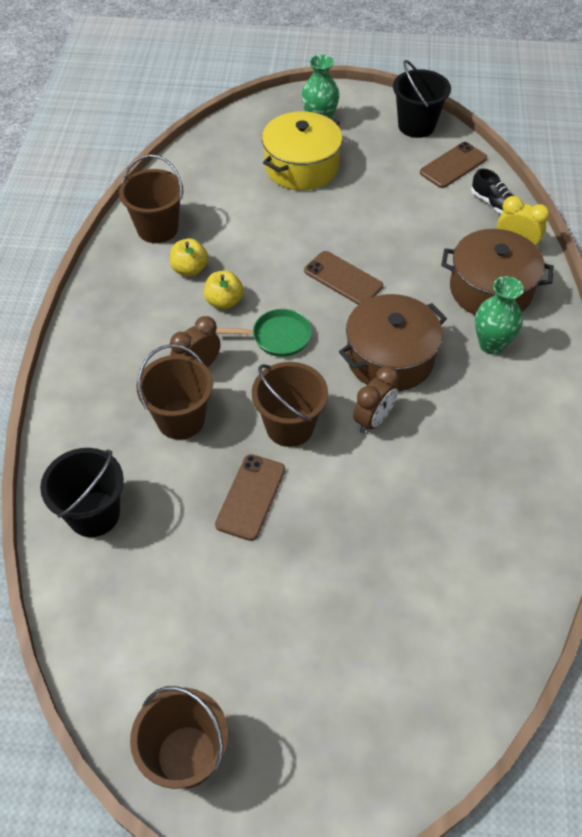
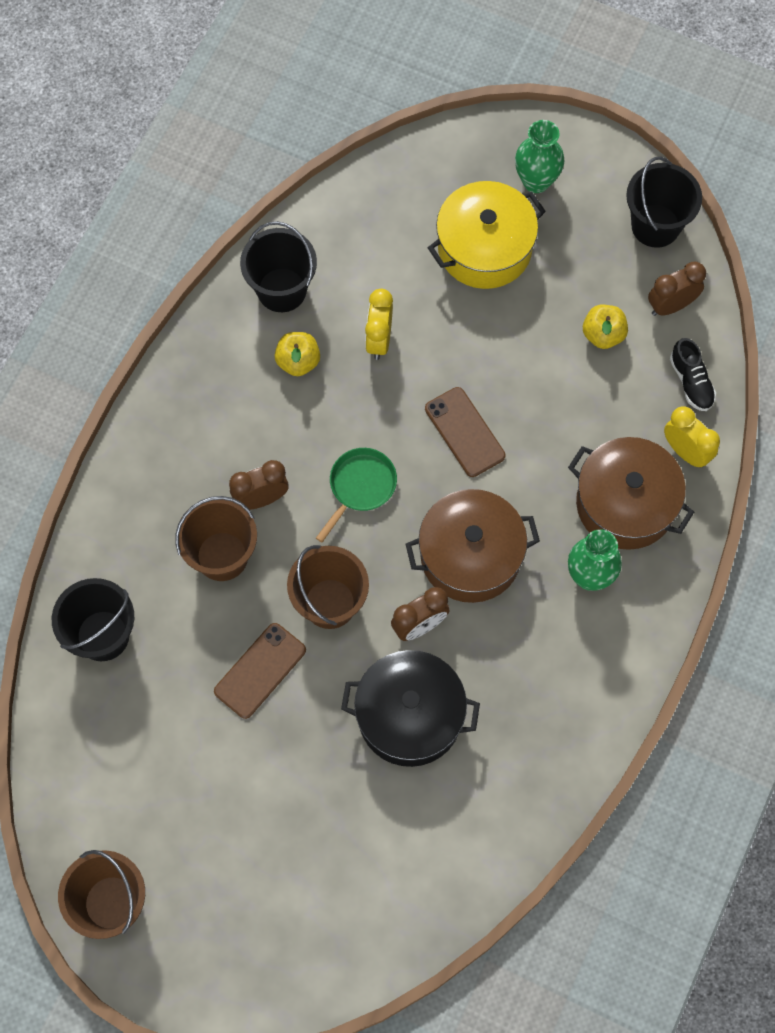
camera: 20 degrees right, 15 degrees up
(157, 229) = (282, 290): brown bucket -> black bucket
(224, 301) = (320, 419): yellow apple -> yellow apple (603, 335)
(248, 239) = (379, 340): none -> yellow clock
(277, 337) = (360, 487): green pan -> green pan turned 75 degrees counterclockwise
(399, 490) = (410, 716): none -> black pot
(453, 165) = (671, 305): brown phone -> brown clock

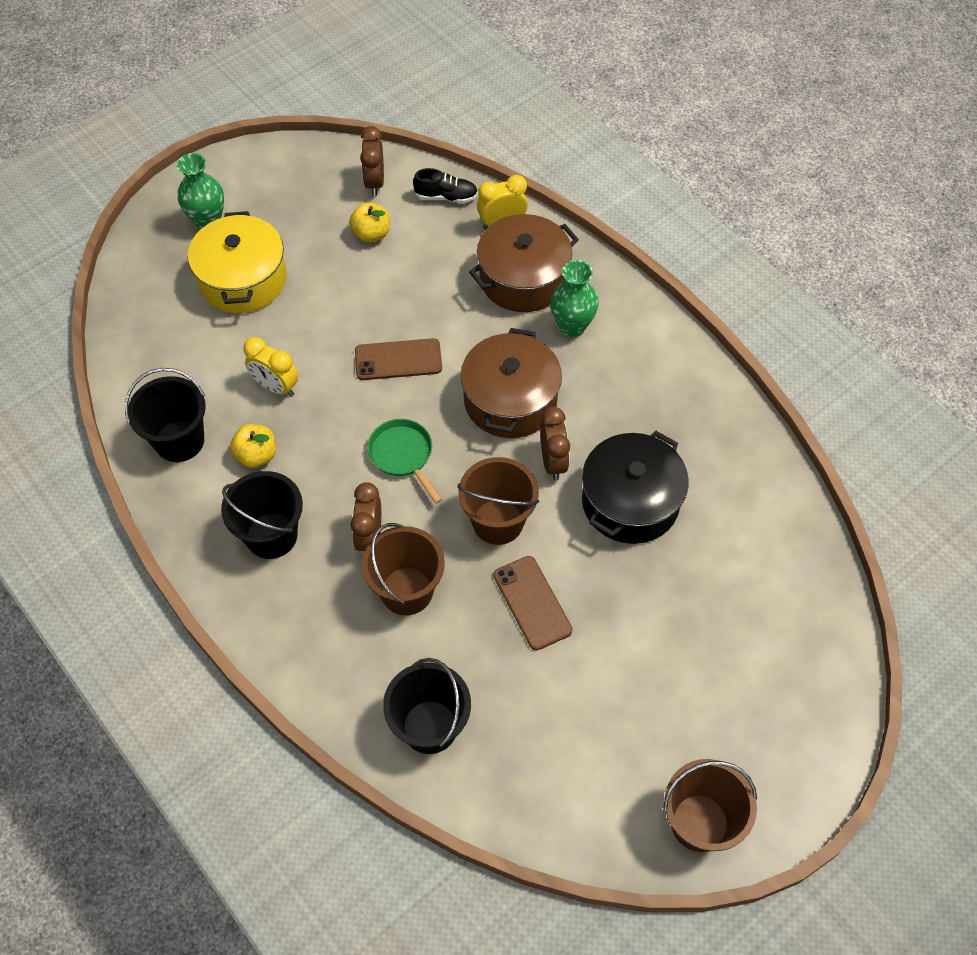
camera: 65 degrees left, 10 degrees down
(655, 226) = (301, 164): black bucket -> black bucket (271, 535)

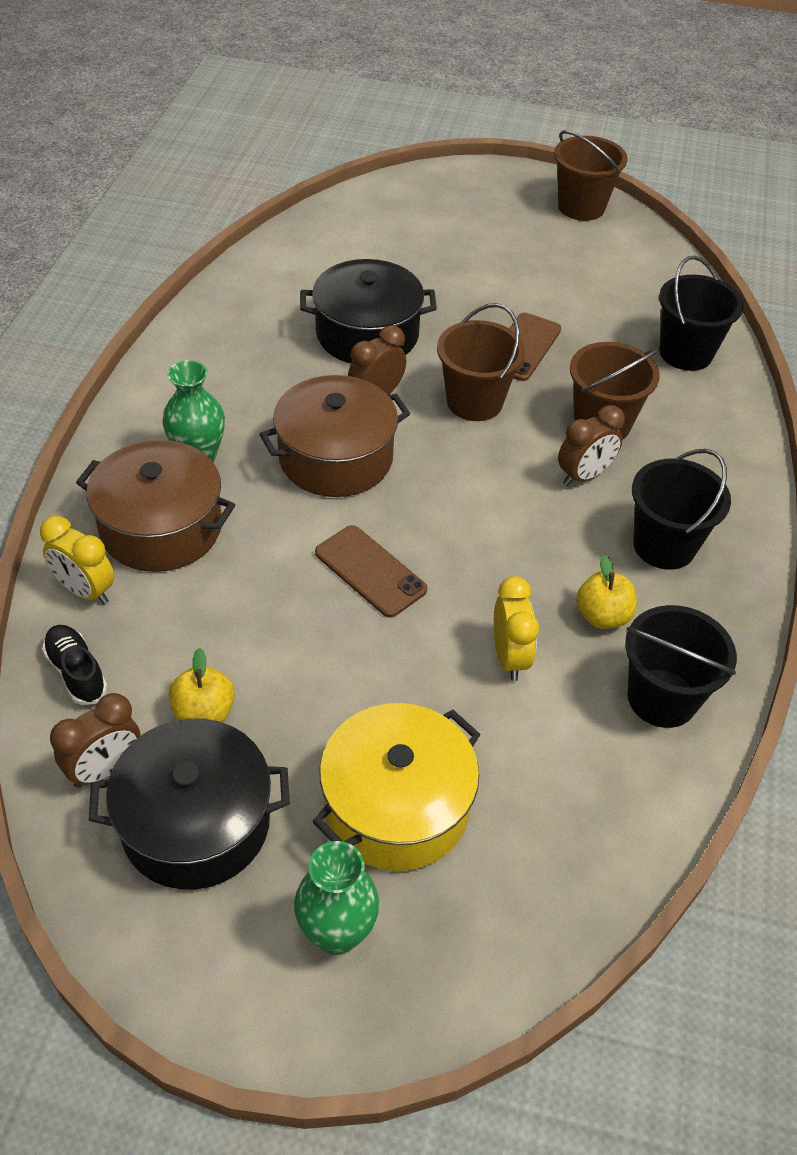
camera: 130 degrees left, 10 degrees down
(312, 201) = (196, 823): none -> black pot
(403, 455) = (478, 501): green pan -> none

